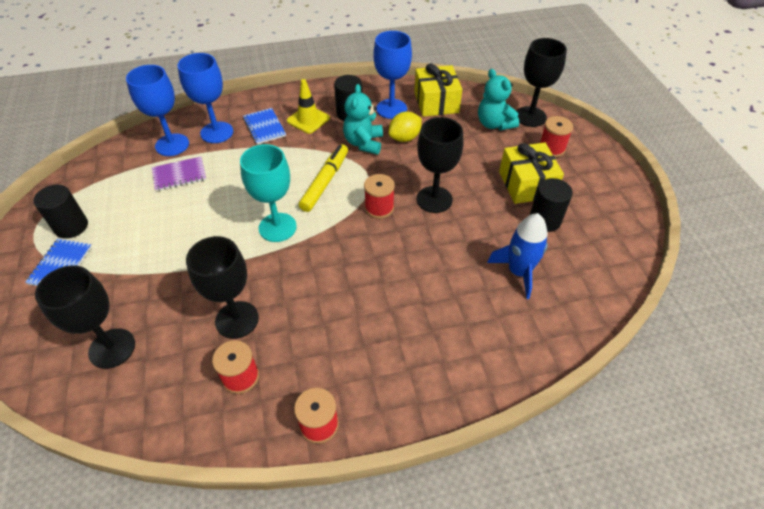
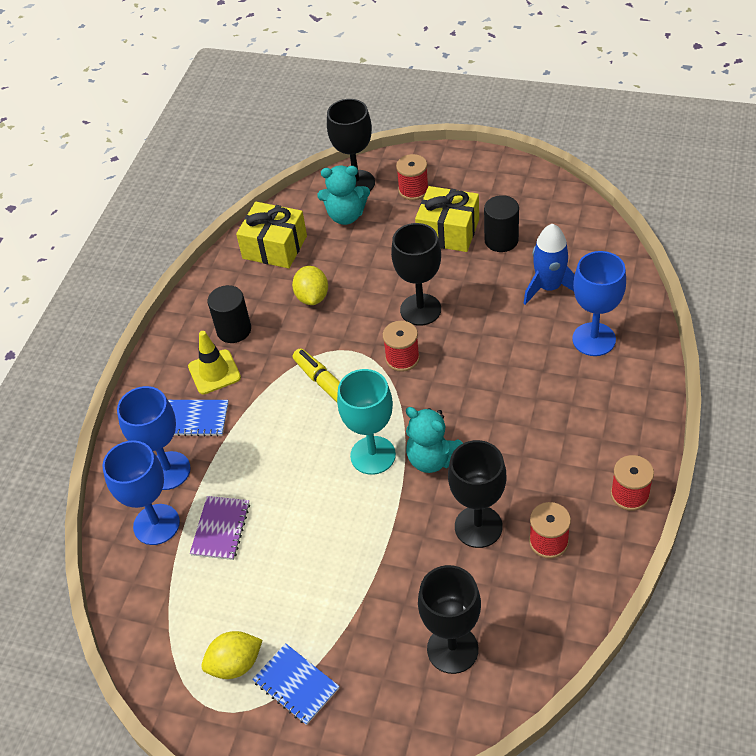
camera: 55 degrees left, 0 degrees up
(71, 226) = (235, 664): black cylinder -> yellow lemon
(364, 143) = (294, 335): turquoise teddy bear -> turquoise teddy bear (433, 459)
(391, 109) = (255, 289): blue goblet -> blue goblet (594, 339)

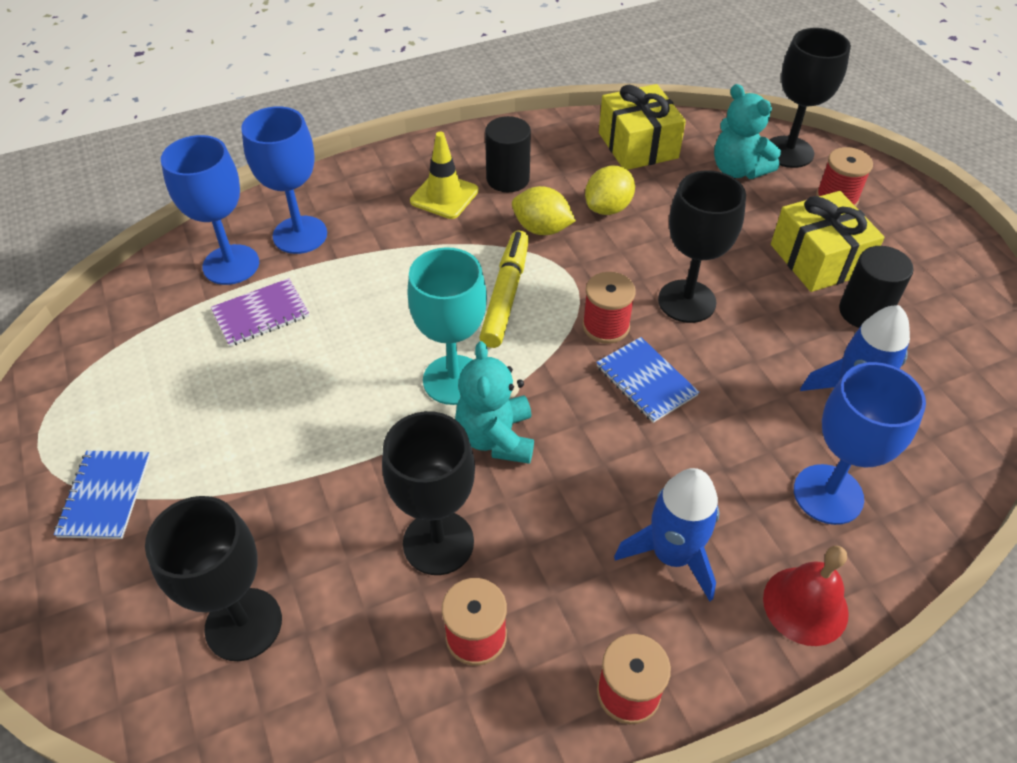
camera: 45 degrees right, 0 degrees up
(195, 419) = (377, 217): blue notebook -> blue notebook (646, 381)
(235, 664) = (102, 426): yellow lemon -> yellow lemon (542, 229)
(572, 427) = (672, 554): none -> blue rocket
(643, 393) = (805, 605): none -> red bell

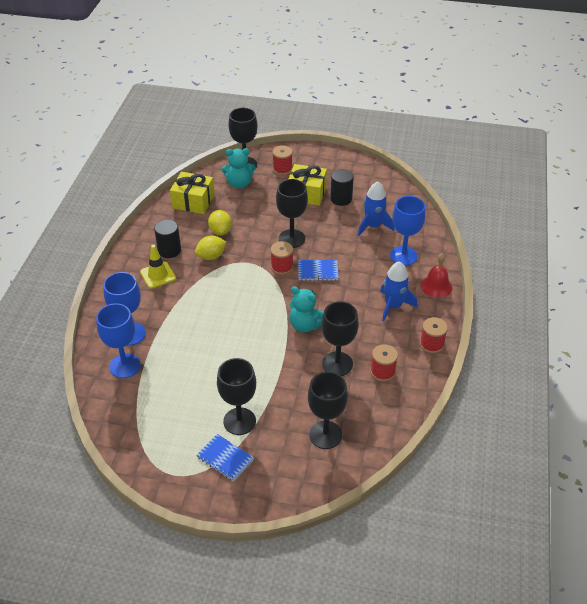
camera: 55 degrees left, 5 degrees down
(201, 469) = (239, 421): none -> black goblet
(261, 314) = (168, 368): purple notebook -> none
(453, 380) = (266, 323): turquoise goblet -> none
(506, 295) = (237, 286): yellow marker -> none

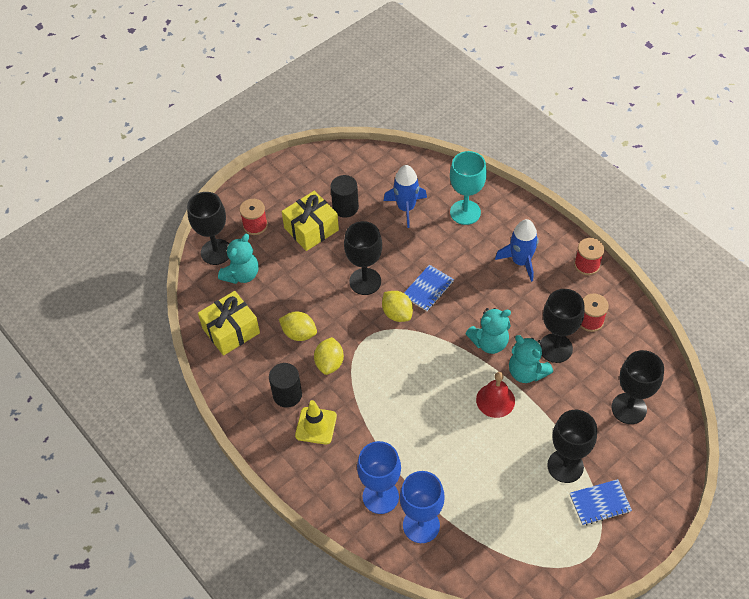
camera: 50 degrees left, 10 degrees up
(282, 267) = (397, 313): red spool -> yellow lemon
(300, 358) = (526, 372): none -> turquoise teddy bear
(403, 256) = (465, 212): blue goblet -> turquoise goblet
(436, 286) = (522, 215): red bell -> red bell (495, 400)

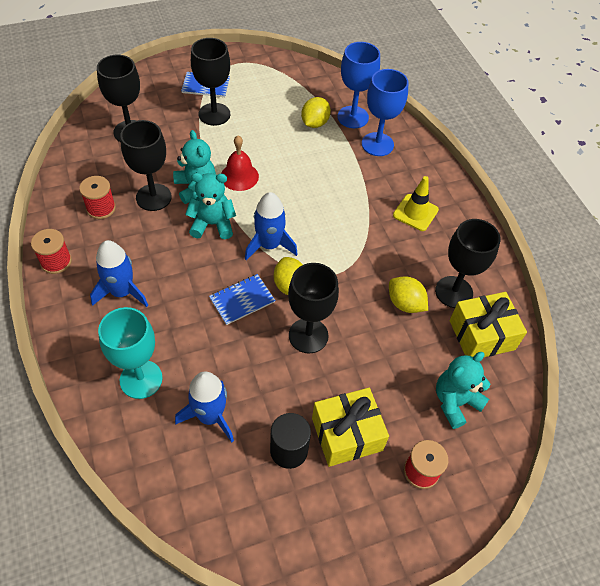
camera: 165 degrees left, 0 degrees up
(216, 252) = (483, 449): black goblet -> black goblet (454, 292)
(287, 395) = (435, 248): black cylinder -> none
(329, 363) = (382, 262): yellow lemon -> yellow lemon (314, 123)
(431, 342) = (269, 245): none -> blue rocket

